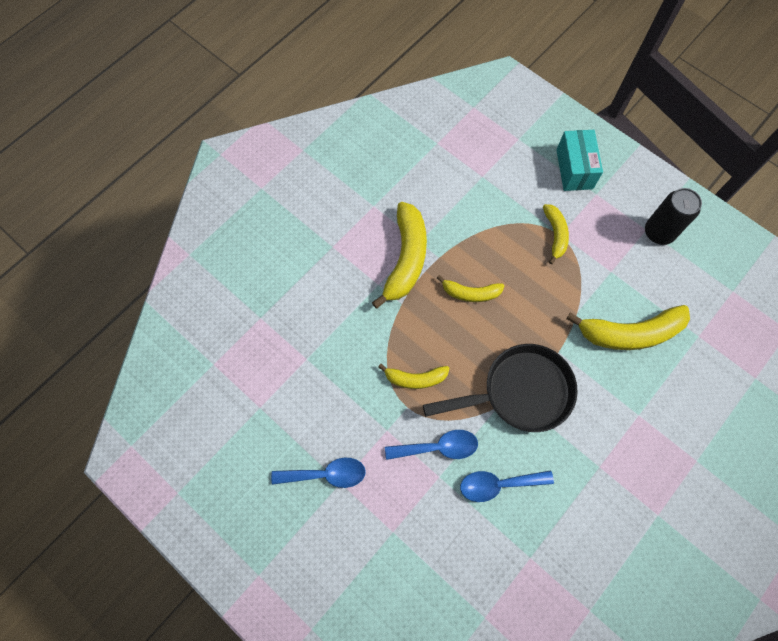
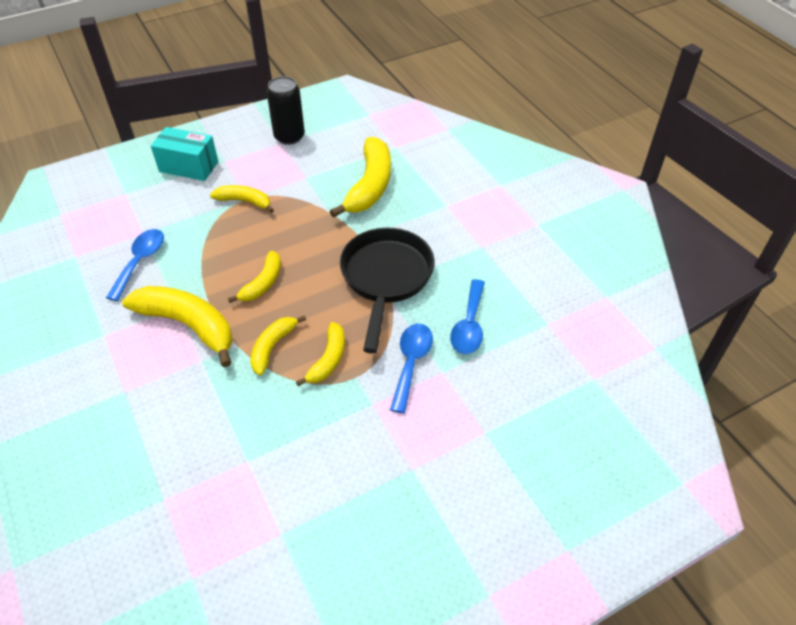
camera: 70 degrees left, 20 degrees down
(326, 474) = (396, 481): blue spoon -> blue spoon (140, 262)
(410, 330) = (272, 347): none -> yellow banana

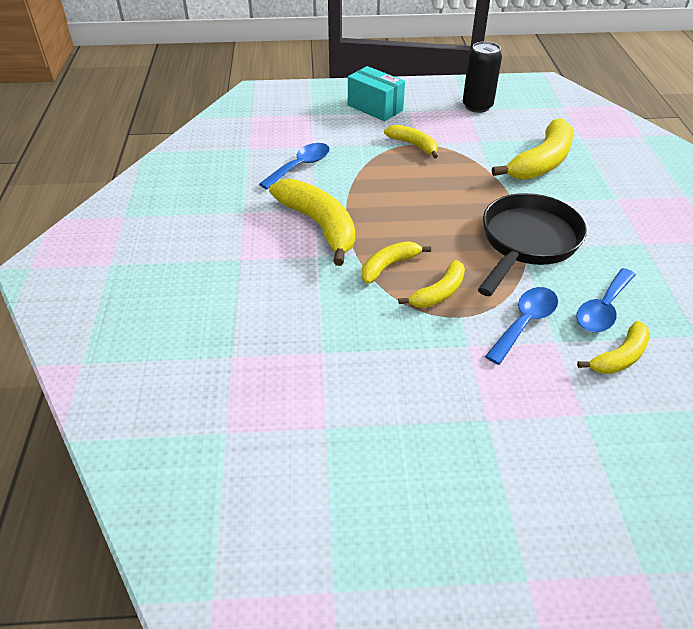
camera: 25 degrees right, 5 degrees down
(263, 283) = (402, 212): yellow banana -> yellow banana (619, 357)

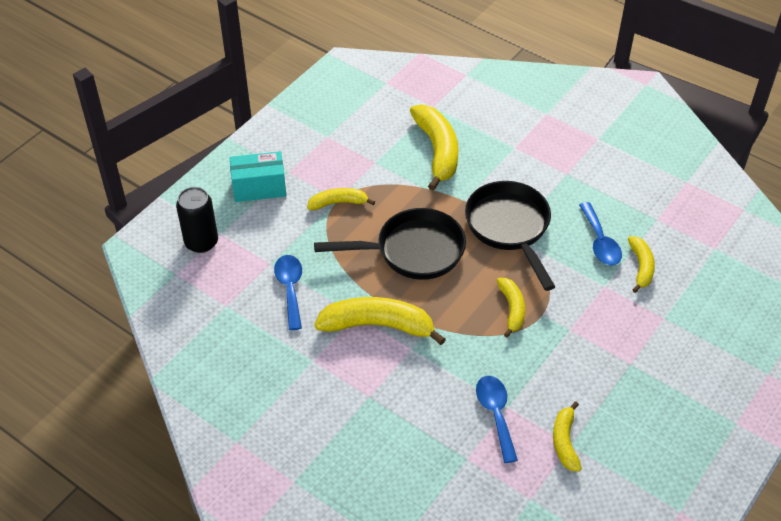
camera: 50 degrees left, 5 degrees up
(389, 266) = (461, 316): yellow banana -> yellow banana (565, 442)
(421, 203) = (413, 251): none -> black pan
(477, 106) = (330, 128): black can -> black can (201, 242)
(525, 323) = (577, 287): blue spoon -> blue spoon (496, 414)

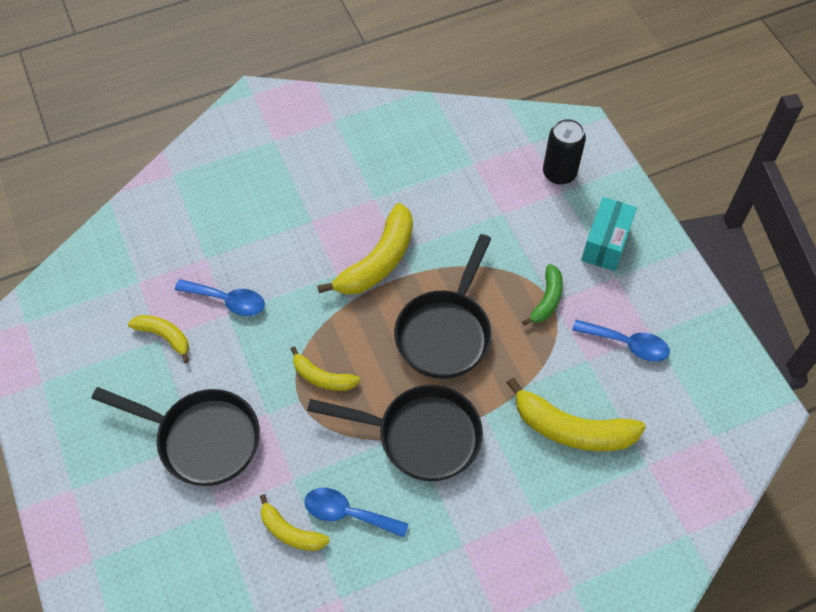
camera: 120 degrees right, 10 degrees up
(290, 289) = (462, 215): blue spoon -> blue spoon (627, 344)
(338, 203) = (547, 300): yellow banana -> green banana
(624, 359) = (202, 439): none -> black pan

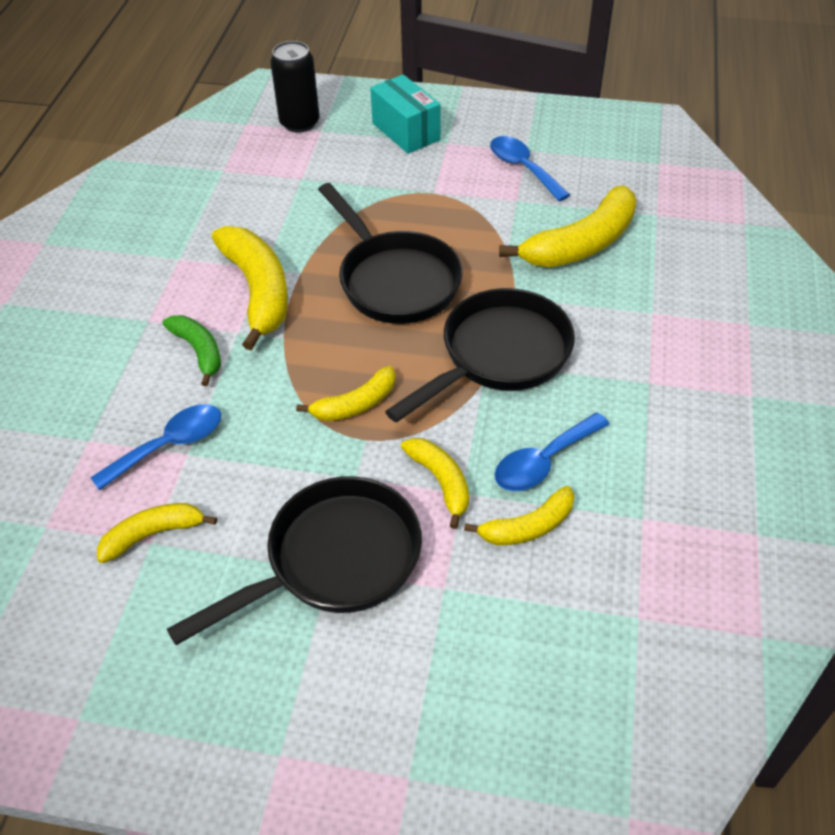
camera: 55 degrees left, 10 degrees down
(293, 462) = (441, 482): none -> yellow banana
(547, 300) = (427, 194): green banana -> green banana (199, 351)
(627, 344) = (523, 168): blue spoon -> blue spoon turned 90 degrees counterclockwise

